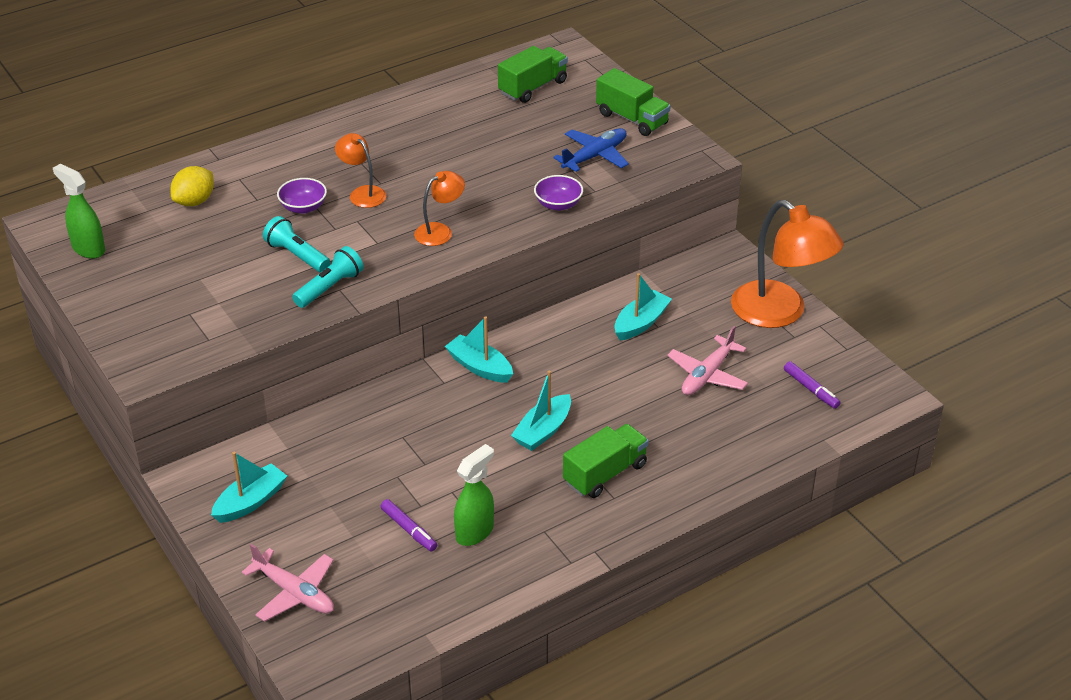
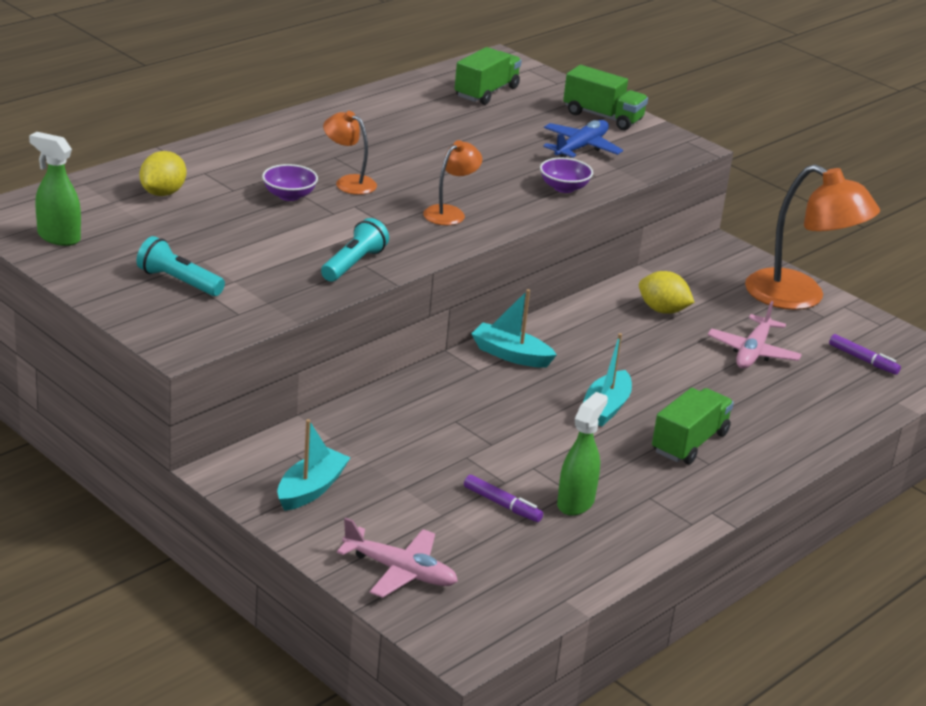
camera: 15 degrees left, 10 degrees down
(297, 255) = (303, 237): turquoise flashlight -> turquoise flashlight (178, 282)
(641, 323) = (662, 310): turquoise boat -> yellow lemon

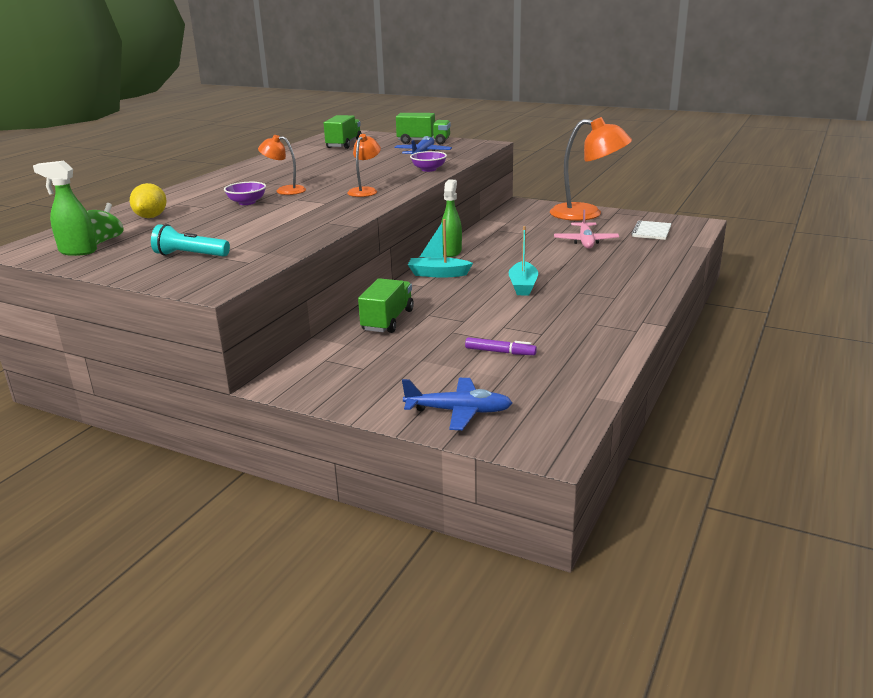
camera: 15 degrees left, 5 degrees down
(95, 224) = (105, 240): none -> green spinning top
(311, 489) = (351, 378): turquoise boat -> none
(353, 264) = (318, 223): turquoise flashlight -> none
(400, 571) = (458, 411): pink plane -> blue plane
(576, 502) = (549, 338): green spray bottle -> green spray bottle (451, 252)
(662, 310) = (514, 235): yellow lemon -> none
(689, 443) = (592, 290): green truck -> green truck (387, 320)
(863, 360) = (651, 232): purple marker -> white notebook

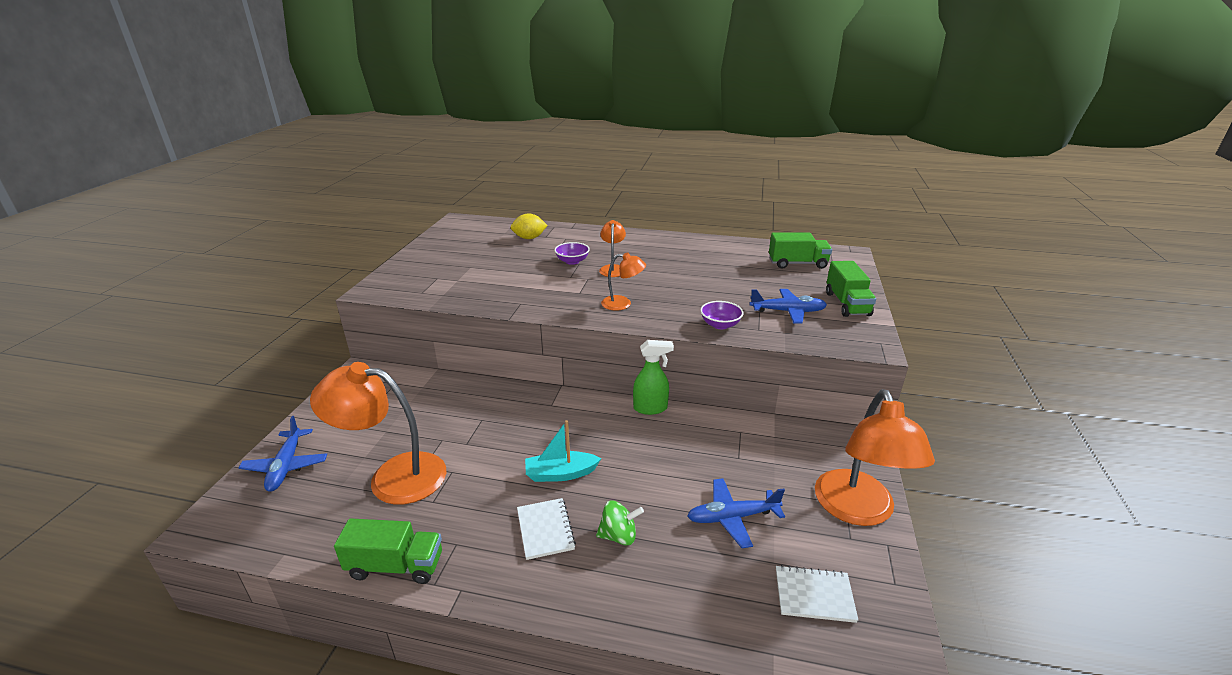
camera: 75 degrees right, 5 degrees up
(77, 251) = (453, 235): green spray bottle -> none
(105, 240) = (476, 237): green spinning top -> green spinning top (619, 536)
(190, 255) = (440, 269): turquoise flashlight -> none
(387, 320) = (468, 399): green truck -> green truck (396, 566)
(438, 274) = (584, 409): turquoise boat -> none
(500, 352) = (393, 476): purple marker -> orange lamp
(585, 241) = (732, 517): pink plane -> blue plane
(586, 293) = (545, 529): none -> white notebook

